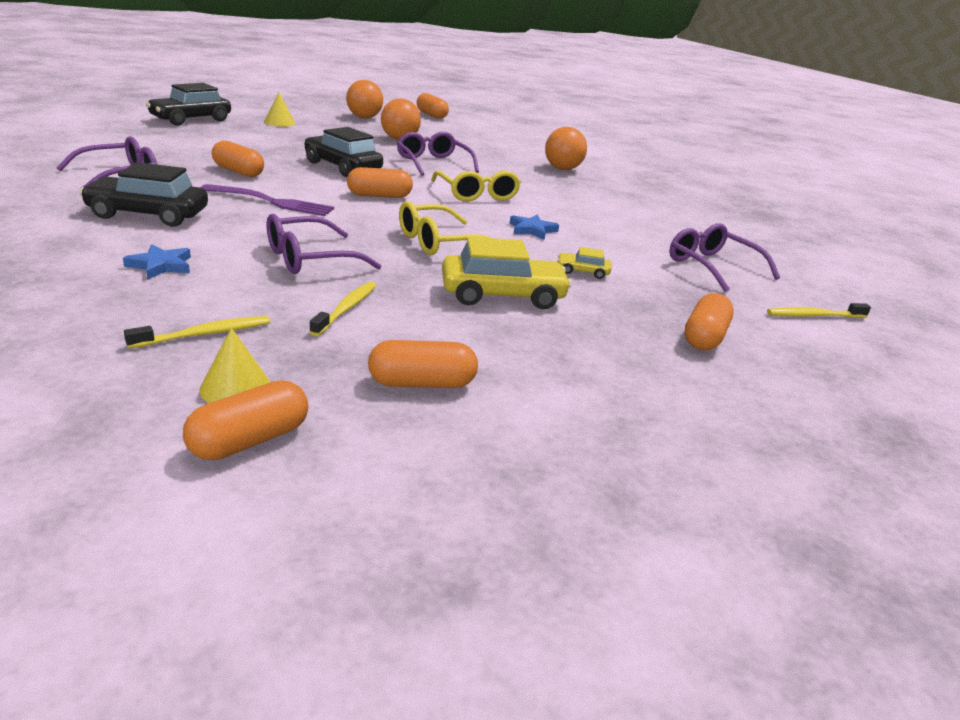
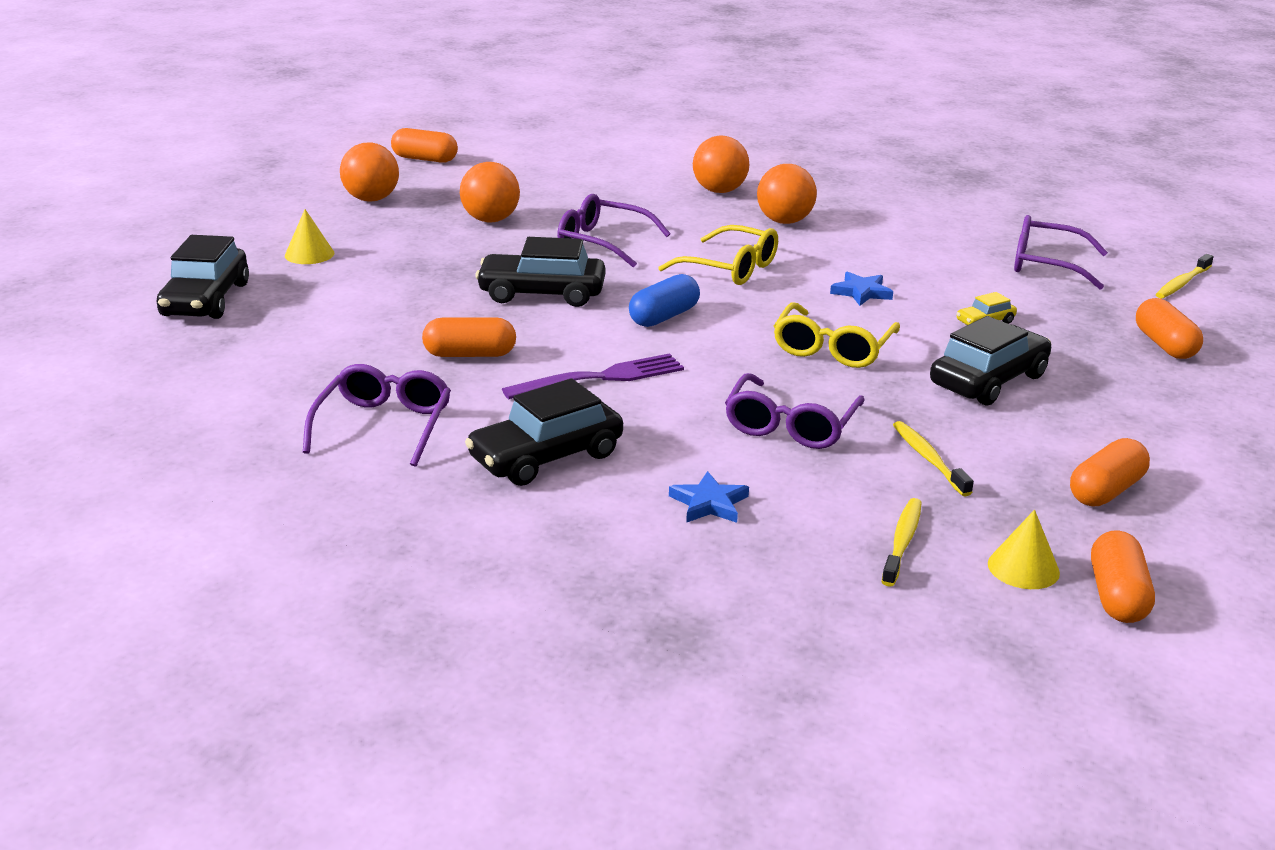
camera: 35 degrees left, 0 degrees up
(379, 196) = (664, 317): orange capsule -> blue capsule
(502, 295) = (988, 380): yellow car -> black car
(569, 190) = (784, 221): none -> orange ball

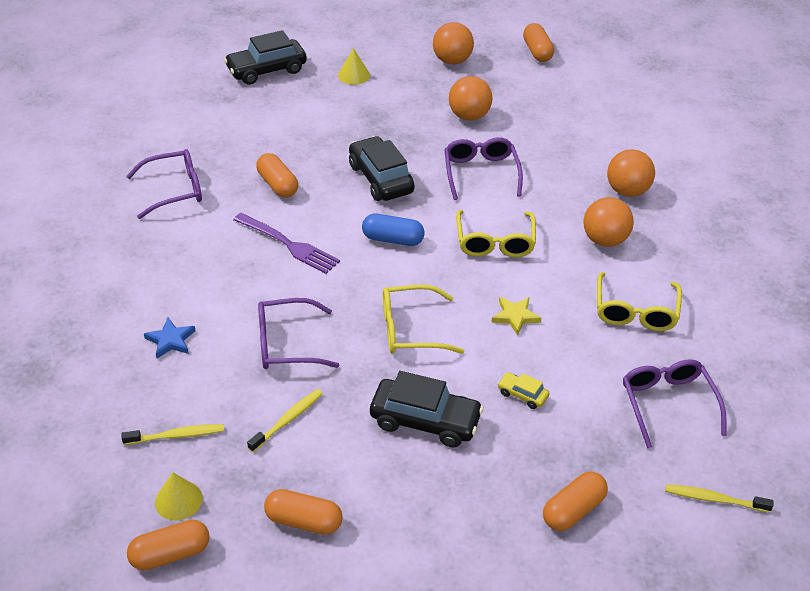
camera: 60 degrees right, 15 degrees up
(546, 457) = (180, 260): black car -> none
(861, 292) = (515, 316): blue star -> yellow star
(905, 240) = (635, 312): none -> yellow glasses

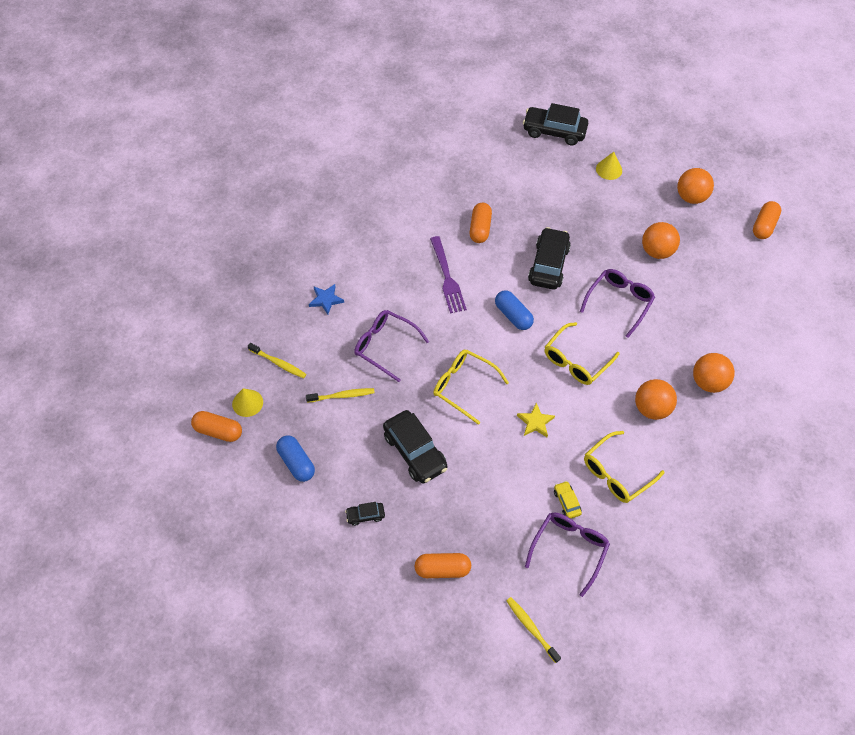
camera: 40 degrees right, 15 degrees up
(175, 190) = (416, 194): purple glasses -> none
(304, 521) = (296, 463): orange capsule -> blue capsule
(438, 518) = (365, 515): none -> black car
(522, 395) = (486, 477): yellow car -> yellow car (566, 502)

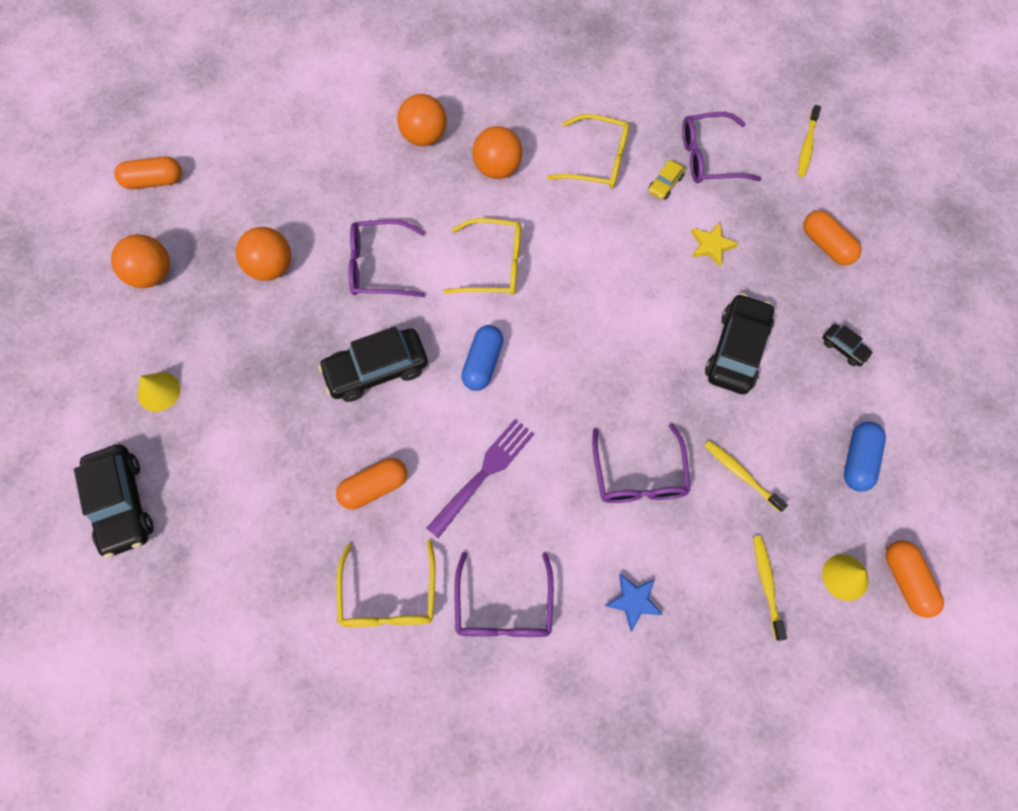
camera: 125 degrees left, 10 degrees up
(372, 245) = (503, 608): none -> purple glasses
(463, 386) = (619, 355): yellow glasses -> yellow glasses (389, 597)
(535, 422) = (602, 260): yellow star -> yellow star (711, 245)

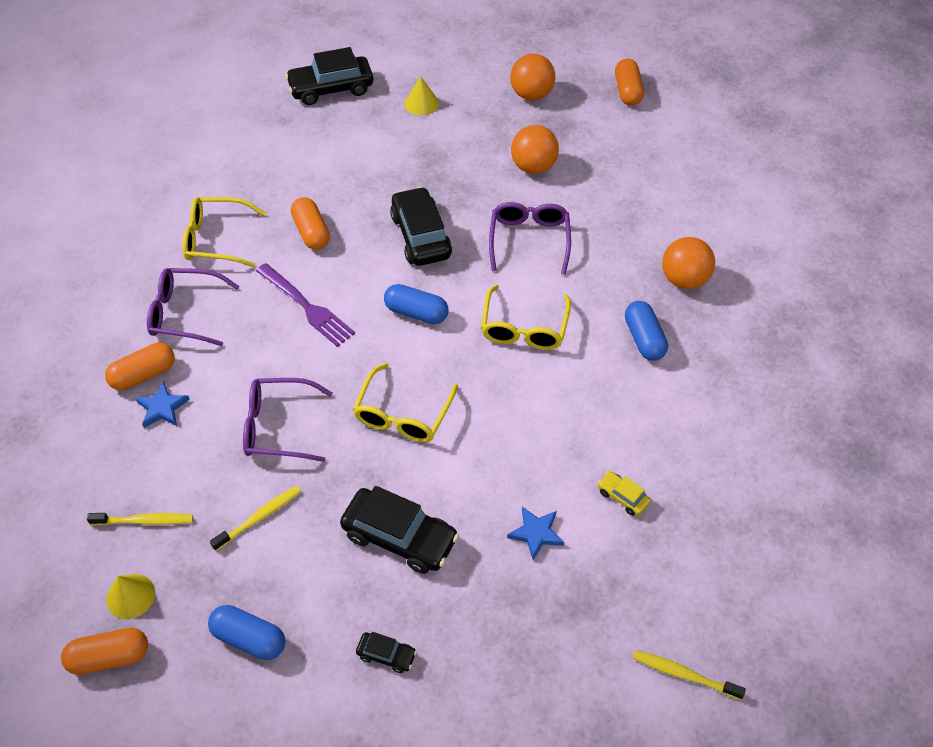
camera: 95 degrees right, 15 degrees down
(497, 168) = (644, 339): orange ball -> blue capsule
(598, 160) = (655, 432): yellow glasses -> yellow glasses (403, 415)
(708, 157) = (662, 550): purple glasses -> none
(711, 245) = (536, 533): yellow star -> blue star
(826, 245) = (529, 666): orange capsule -> orange capsule (144, 374)
(844, 348) = (386, 655): black car -> black car turned 120 degrees counterclockwise

